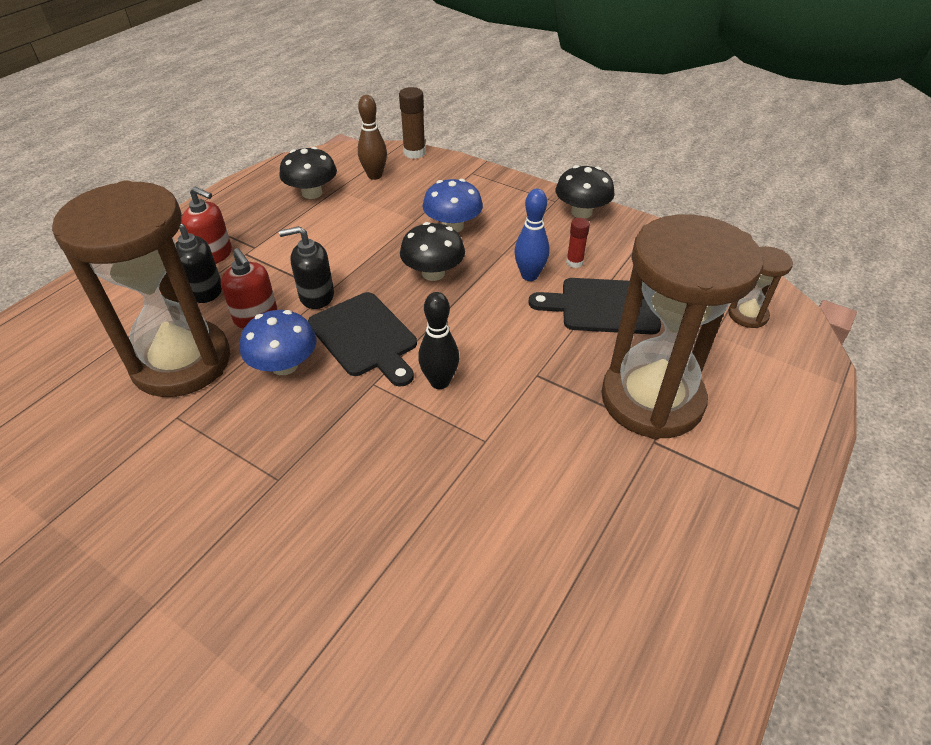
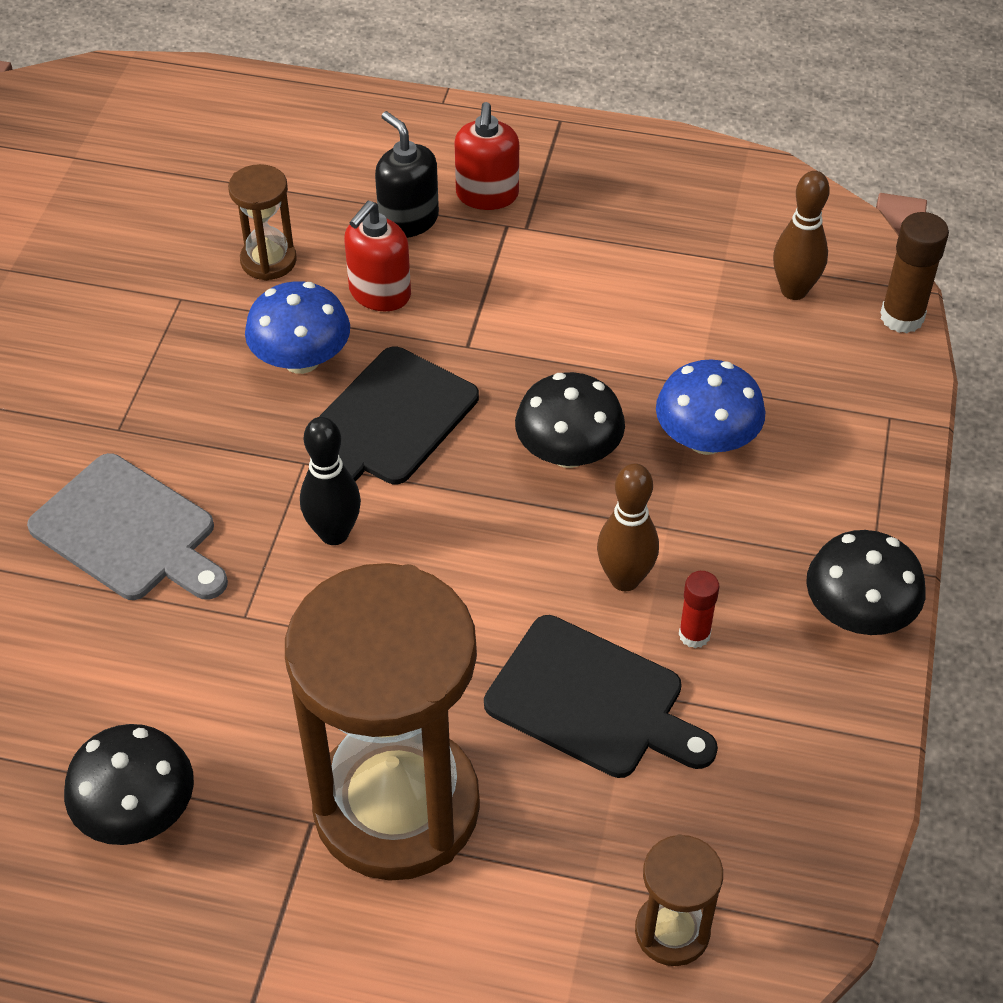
camera: 70 degrees right, 5 degrees up
(181, 362) = (268, 261): brown hourglass -> brown hourglass, size x0.43
(312, 193) = (696, 234): black mushroom -> black mushroom (137, 812)
(316, 296) = (450, 337): black soap dispenser -> none
(380, 491) = (129, 531): none -> grey cutting board
(529, 276) = (624, 579): blue bowling pin -> brown bowling pin
(603, 306) = (592, 700): black cutting board -> black cutting board turned 135 degrees clockwise

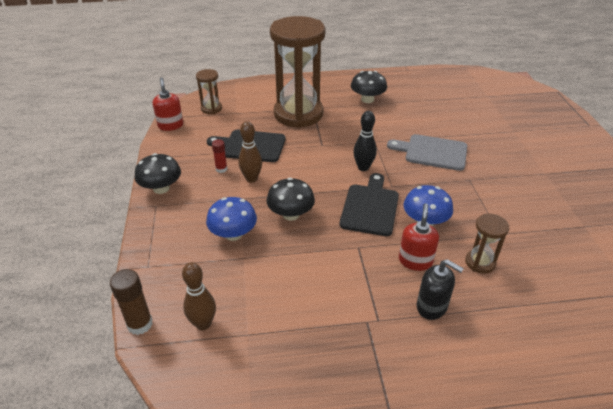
camera: 160 degrees right, 10 degrees down
(487, 195) = (401, 337): red soap dispenser -> red soap dispenser (170, 125)

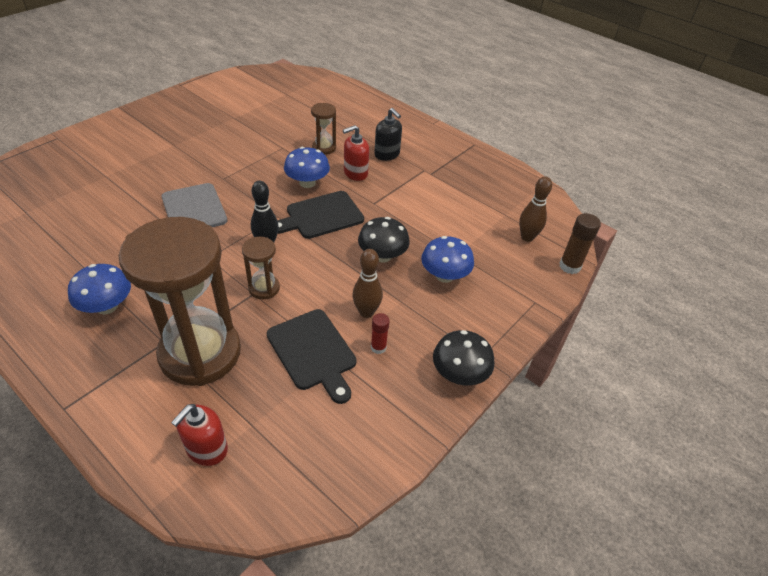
camera: 135 degrees left, 5 degrees up
(170, 125) = (352, 479): red soap dispenser -> red soap dispenser (206, 449)
(211, 108) = (266, 466): brown hourglass -> brown hourglass (264, 288)
(367, 99) = (107, 306): black mushroom -> blue mushroom
(432, 306) = (387, 154): black soap dispenser -> black soap dispenser turned 150 degrees clockwise

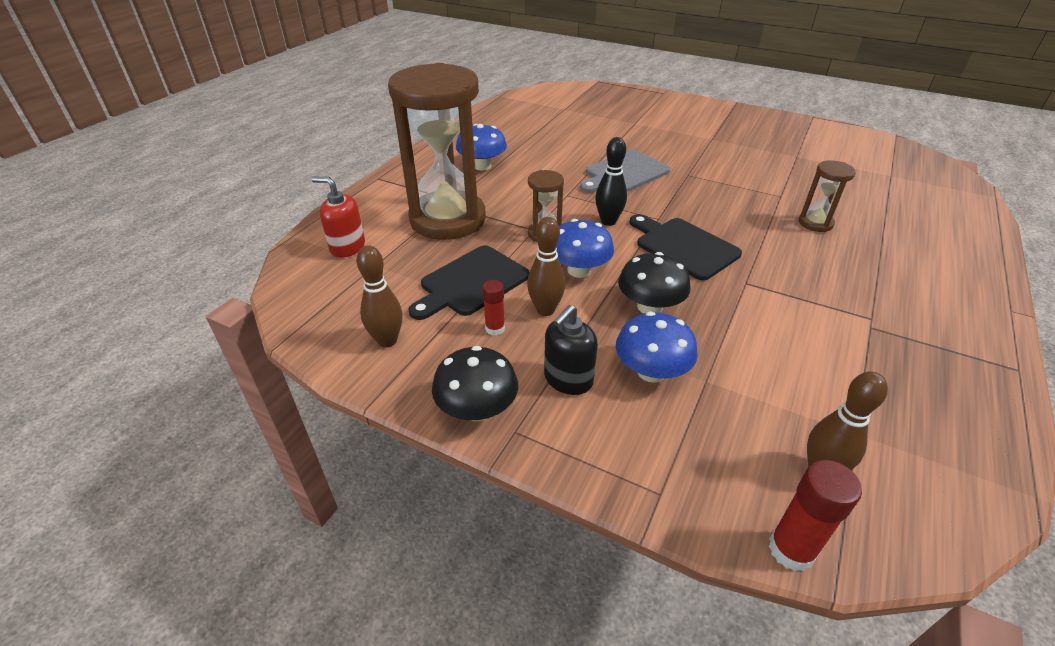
camera: 80 degrees right, 5 degrees down
(307, 183) = (734, 225): blue mushroom -> blue mushroom (579, 270)
(355, 173) = (791, 256): red soap dispenser -> none
(371, 423) = (387, 341): none -> brown bowling pin
(387, 154) = (865, 276): black soap dispenser -> black soap dispenser (568, 379)
(569, 266) = (791, 550): brown glue stick -> red glue stick

